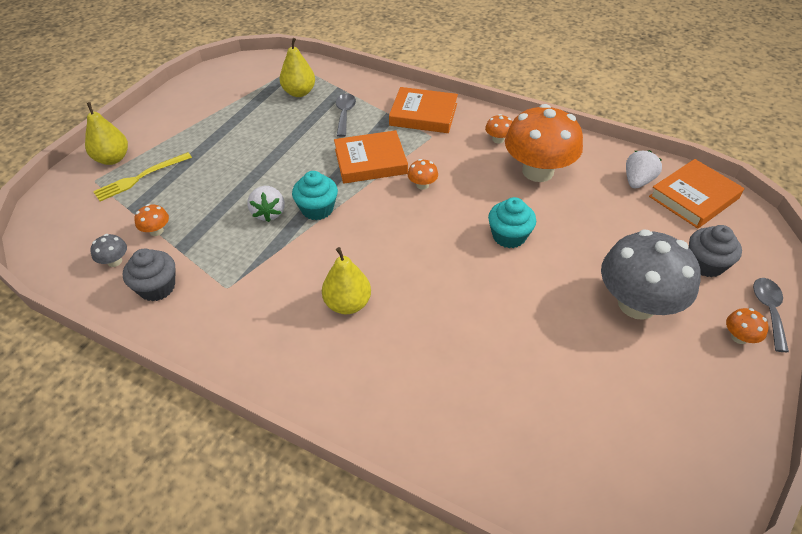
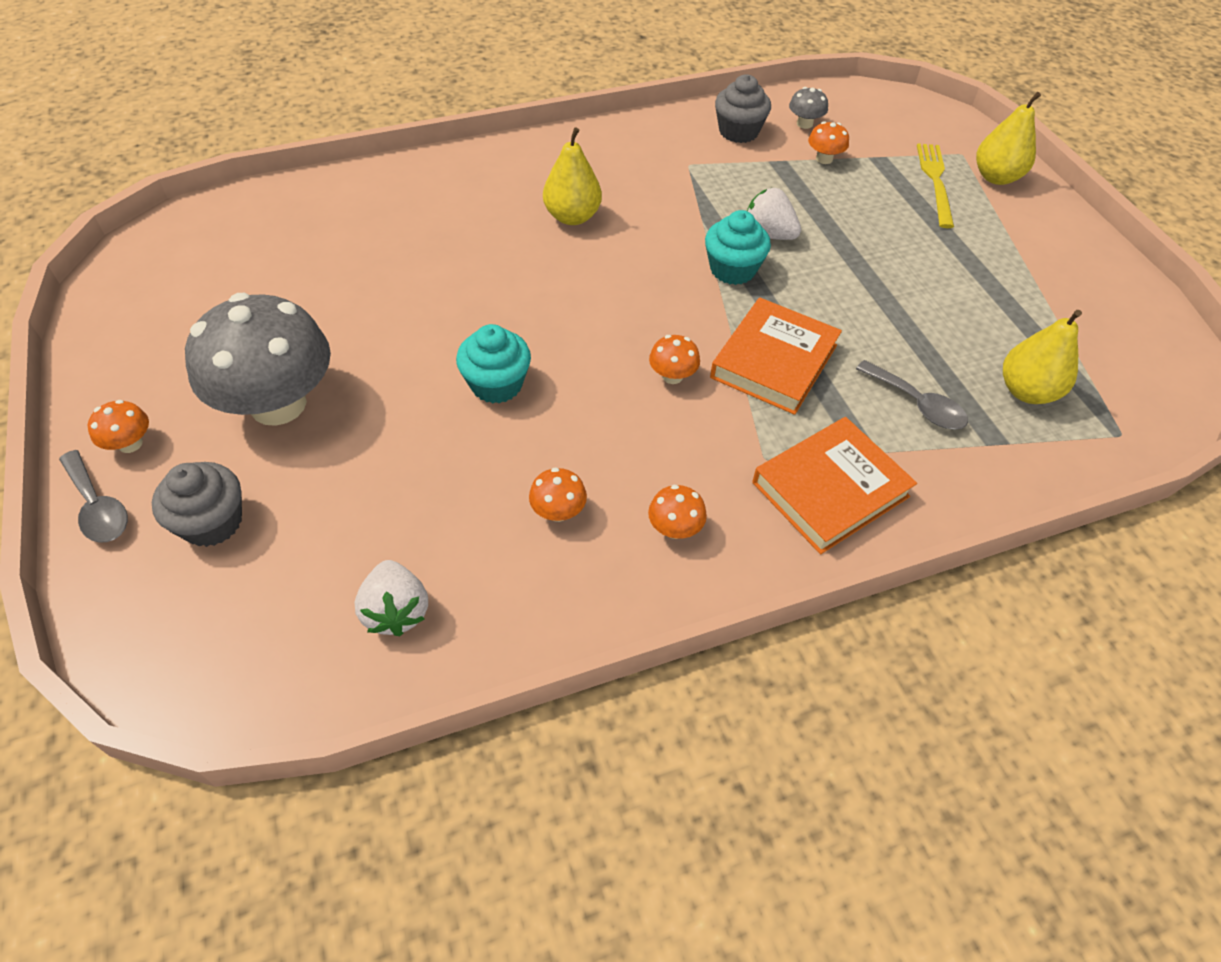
camera: 130 degrees right, 5 degrees up
(537, 171) = (558, 511): orange mushroom -> orange mushroom, size x0.40
(694, 197) = (284, 645): orange book -> none

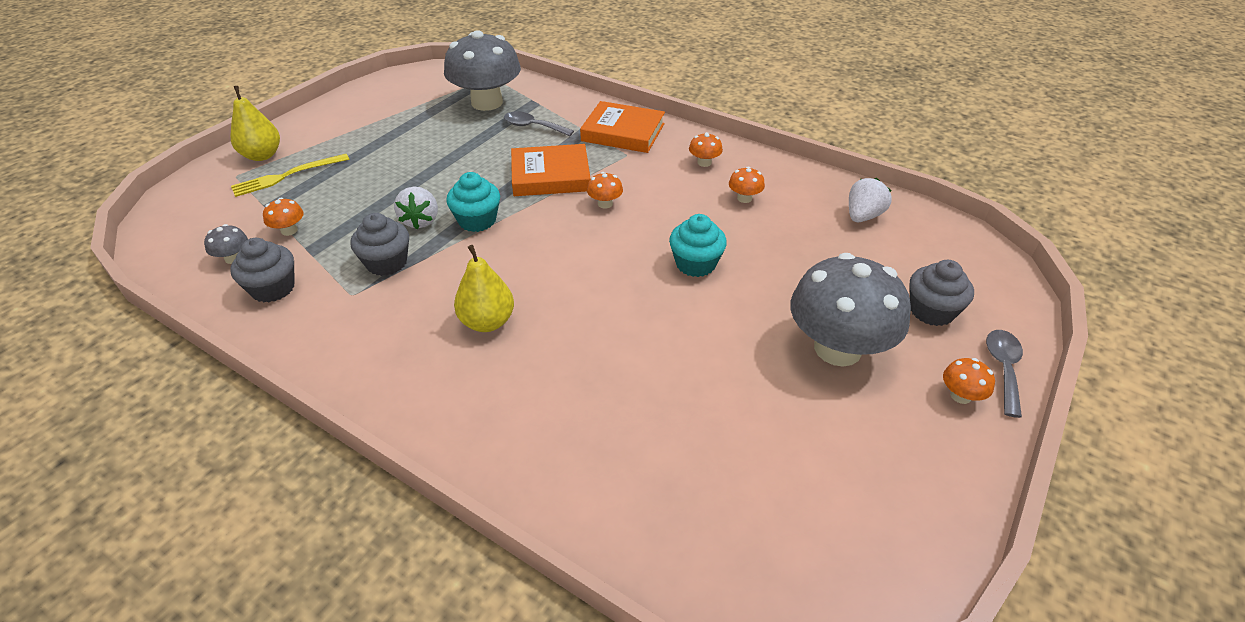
camera: 125 degrees left, 10 degrees down
(716, 194) = (386, 263): none -> grey cupcake
(917, 404) = (533, 127): grey spoon -> grey spoon turned 75 degrees counterclockwise
(1026, 391) = (487, 102): yellow pear -> grey mushroom

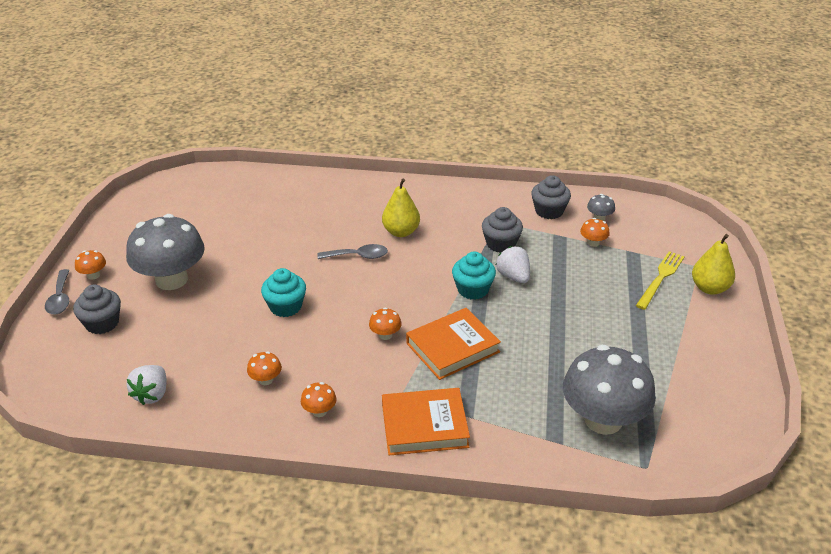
camera: 155 degrees right, 5 degrees down
(533, 127) = (521, 401): grey spoon -> grey spoon (358, 256)

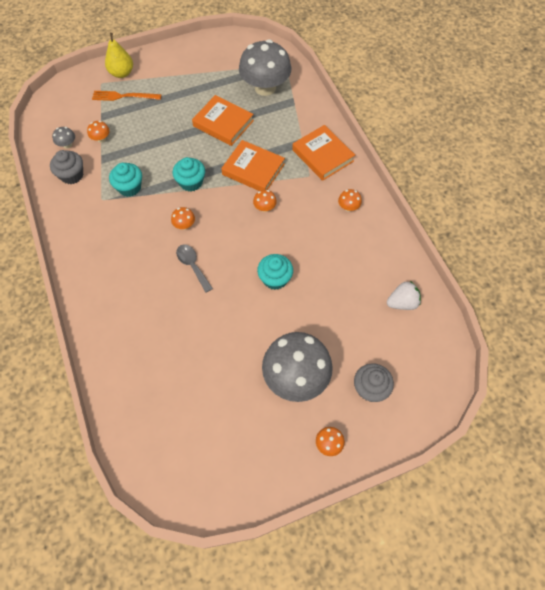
camera: 120 degrees left, 25 degrees up
(60, 298) = (369, 445): grey spoon -> none
(266, 380) = (345, 248): orange mushroom -> orange mushroom (184, 225)
(401, 232) = (147, 254): yellow pear -> none
(501, 244) = (129, 187): grey cupcake -> turquoise cupcake
(513, 277) = (164, 166): white strawberry -> none
(554, 349) = (223, 123): none -> orange book
(660, 278) = (124, 96): yellow fork -> orange fork

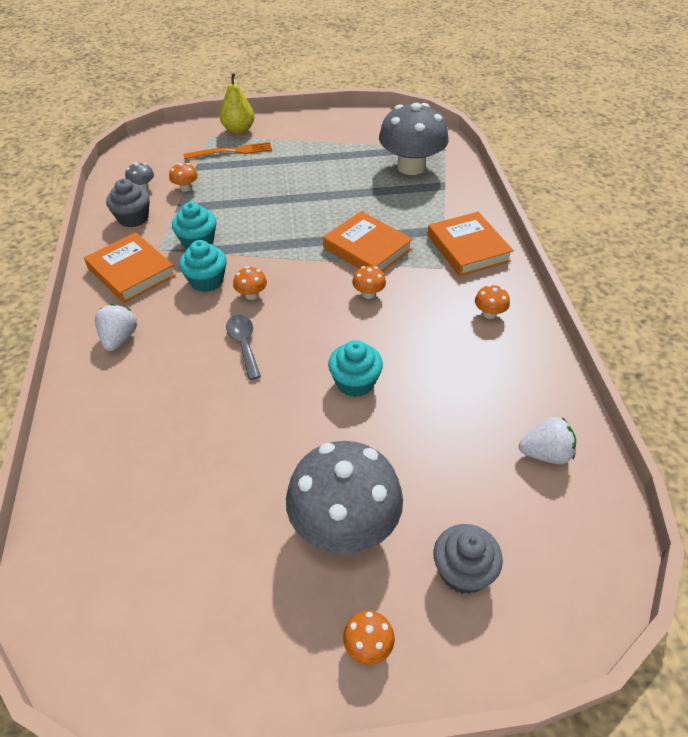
camera: 15 degrees right, 15 degrees down
(105, 280) = (119, 339): none -> white strawberry
(124, 96) = (231, 151): orange fork -> orange fork turned 150 degrees clockwise
(191, 182) = (279, 249): turquoise cupcake -> turquoise cupcake (207, 281)
(223, 123) = (344, 195): orange book -> orange book (131, 272)

